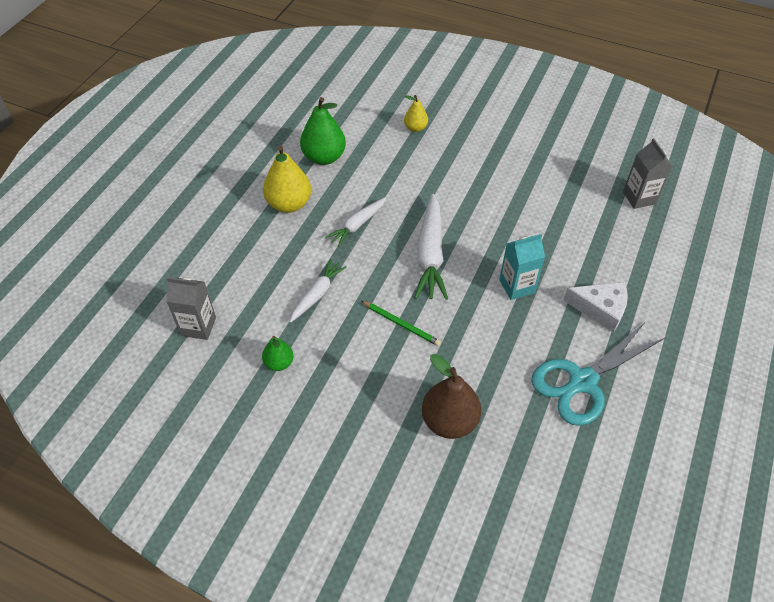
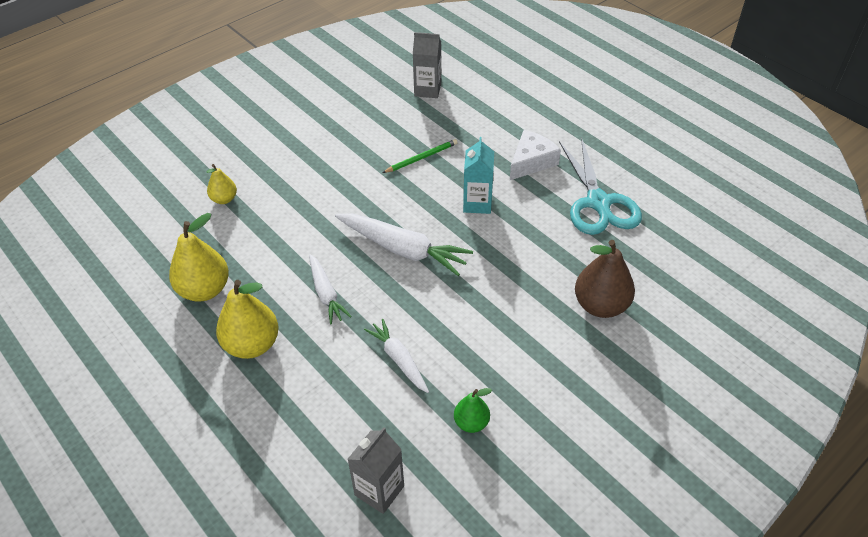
camera: 65 degrees left, 5 degrees down
(324, 157) = (204, 290): green pear -> yellow pear
(401, 324) = (475, 302): green pencil -> green pencil (421, 158)

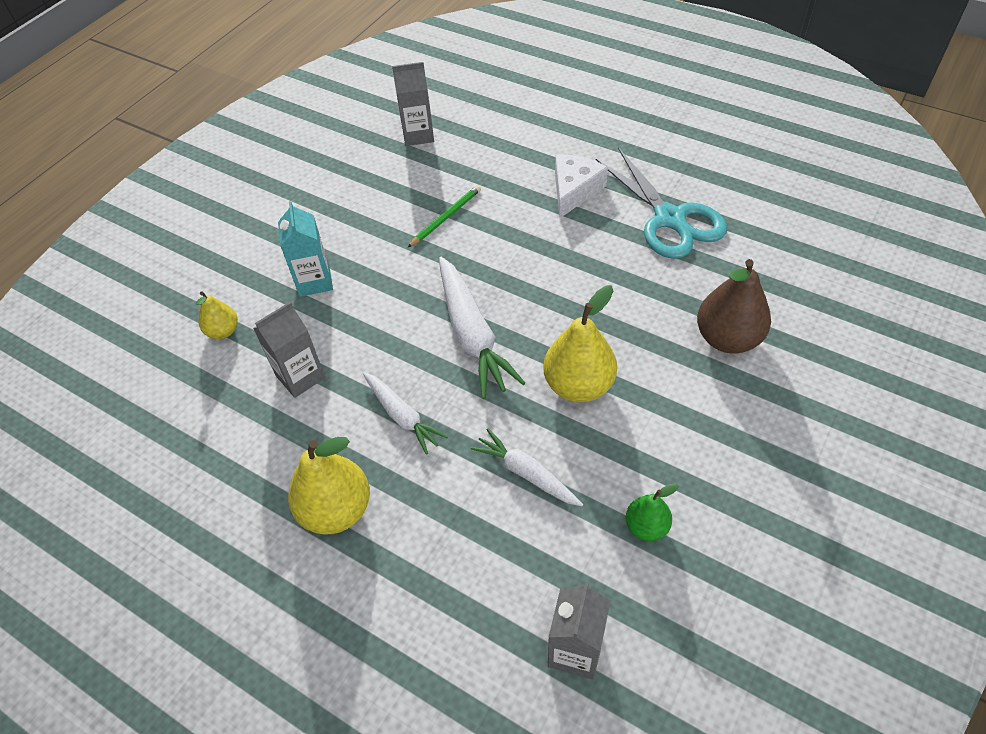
camera: 15 degrees left, 5 degrees up
(204, 290) = (245, 455): yellow pear -> yellow pear (578, 385)
(265, 246) = (300, 377): none -> grey carton
(403, 249) = (472, 334): white carrot -> white carrot turned 60 degrees clockwise
(477, 203) = (535, 255): turquoise carton -> turquoise carton (314, 281)

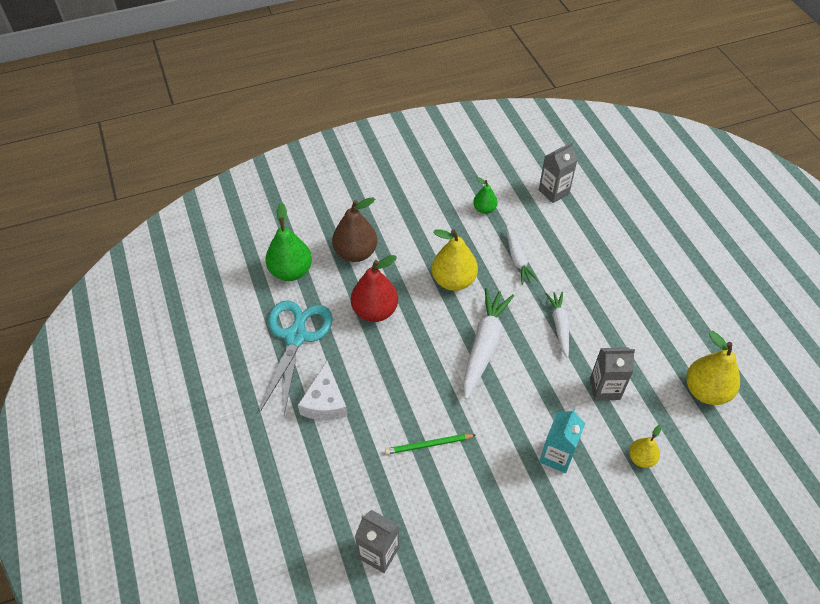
camera: 145 degrees left, 0 degrees up
(336, 510) = (624, 302): yellow pear -> yellow pear (706, 391)
(574, 190) = (325, 402): white cheese -> white cheese turned 60 degrees counterclockwise
(625, 291) = (375, 311): none -> red pear
(763, 270) = (291, 271): none -> green pear

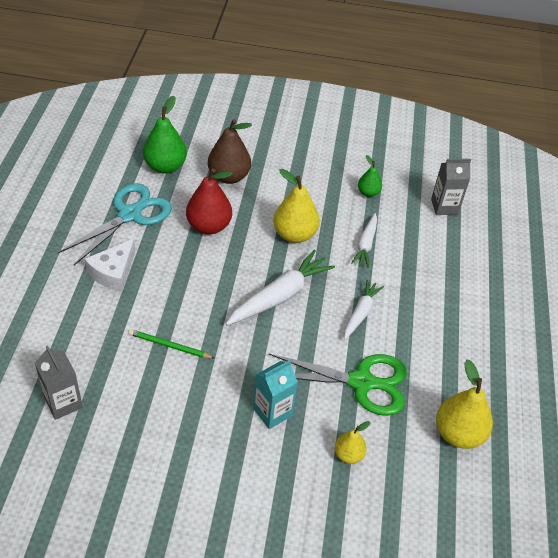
camera: 25 degrees right, 5 degrees down
(605, 388) = (361, 382): grey carton -> green scissors

